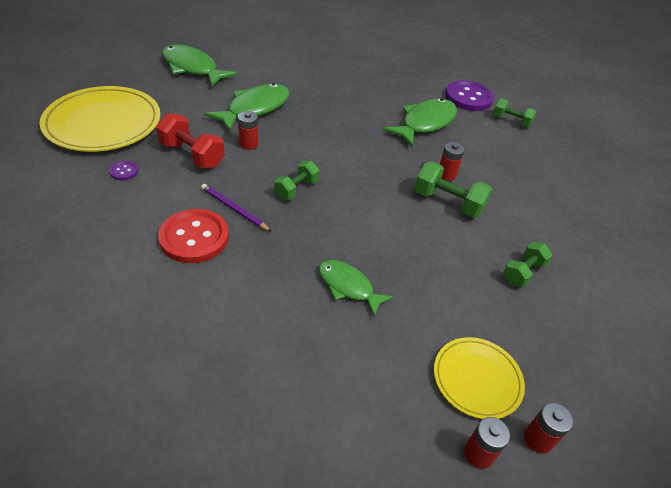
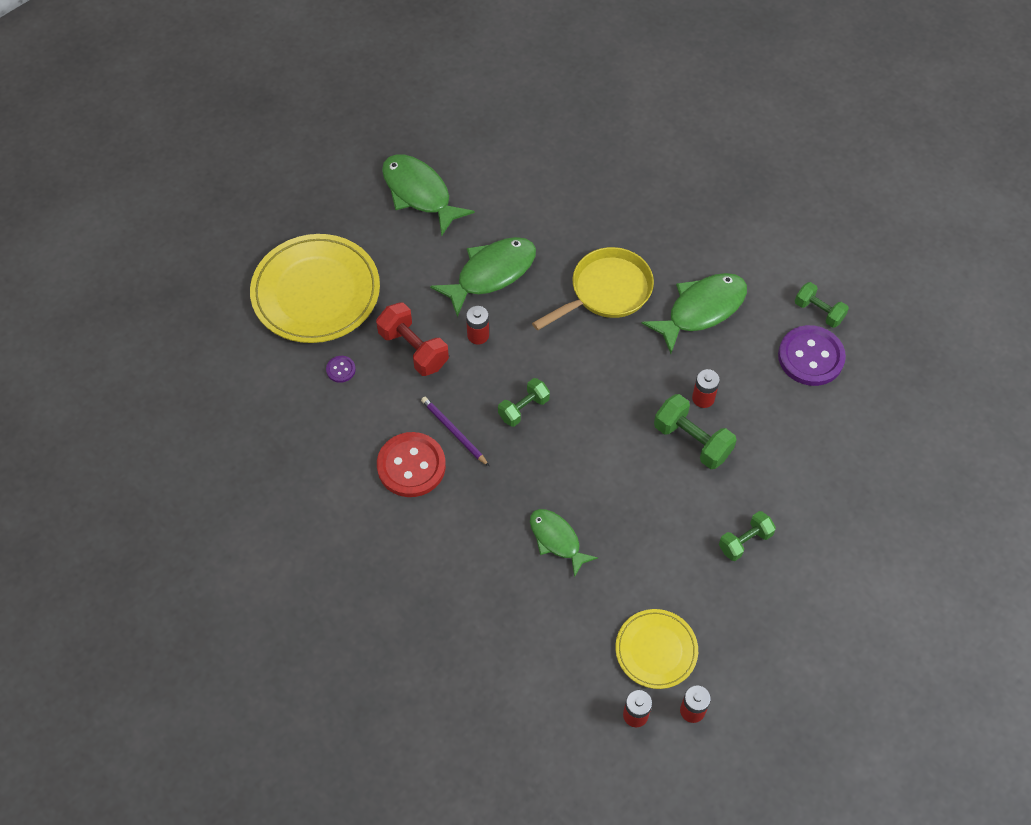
camera: 15 degrees right, 15 degrees up
(349, 115) = (606, 291): none -> yellow pan
(468, 97) = (775, 263): purple button -> purple button (811, 357)

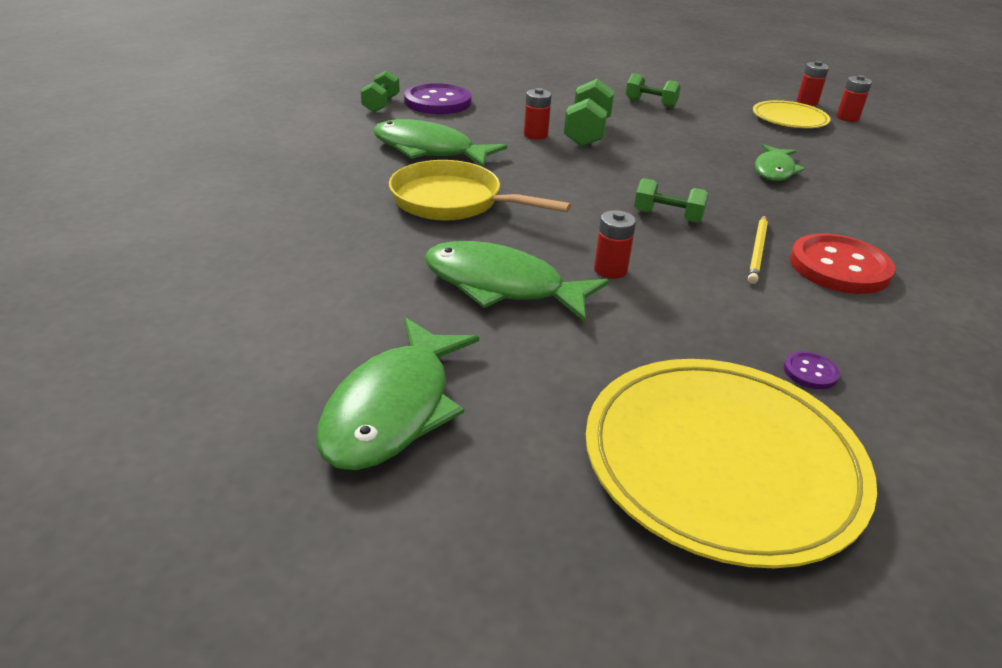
camera: 120 degrees left, 25 degrees down
(413, 349) = (693, 315): red dumbbell -> none
(454, 432) = (757, 251): purple pencil -> yellow pencil

